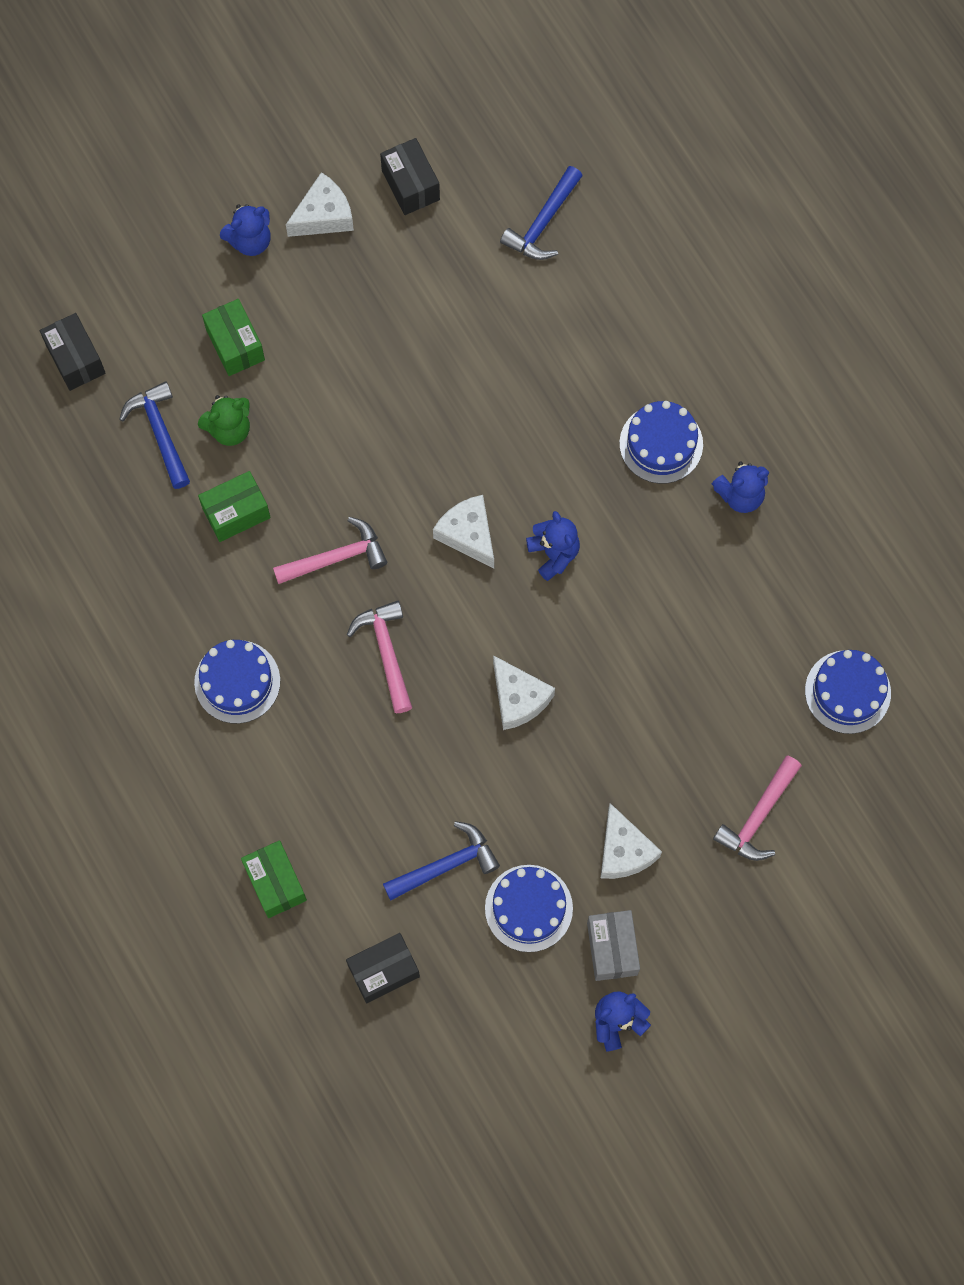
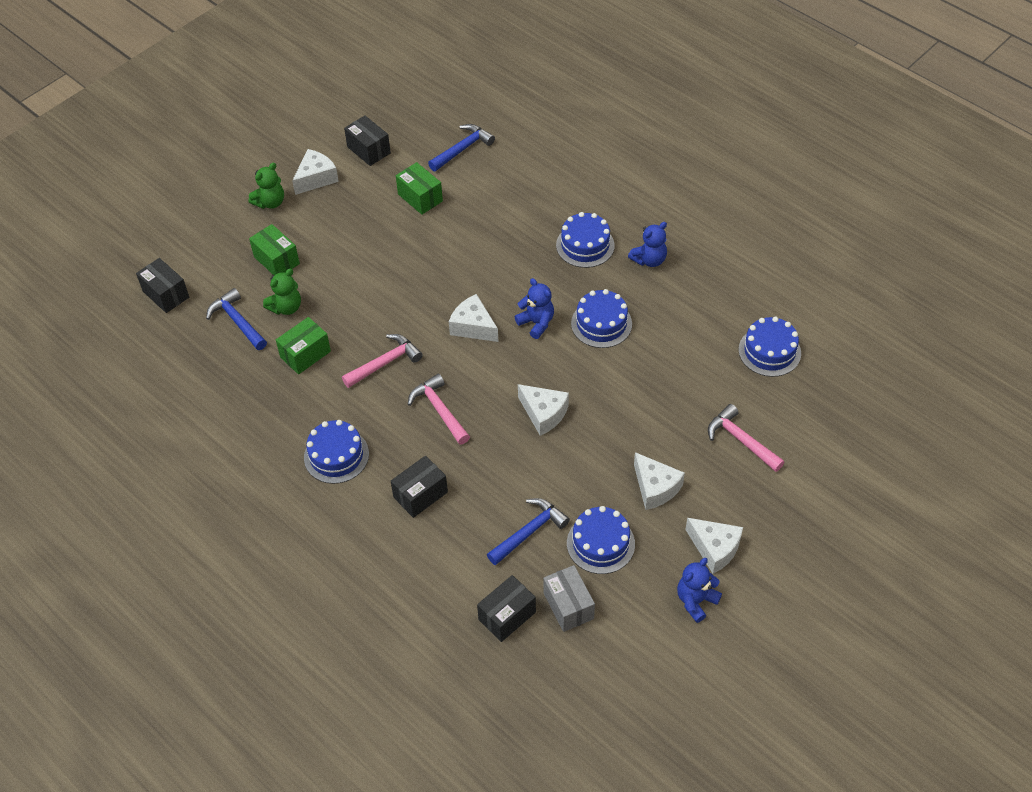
camera: 15 degrees left, 20 degrees down
(250, 240) = (270, 202): blue teddy bear -> green teddy bear
(275, 883) = (404, 578): green box -> green box (420, 198)
(327, 771) = (420, 495): none -> black box
(543, 222) = (462, 149): blue hammer -> blue hammer turned 150 degrees counterclockwise
(612, 948) = (672, 553): grey box -> grey box (568, 606)
(640, 580) = (601, 323): none -> blue cake
(667, 958) = (715, 548): none -> white cheese
(758, 815) = (741, 440): pink hammer -> pink hammer turned 120 degrees clockwise

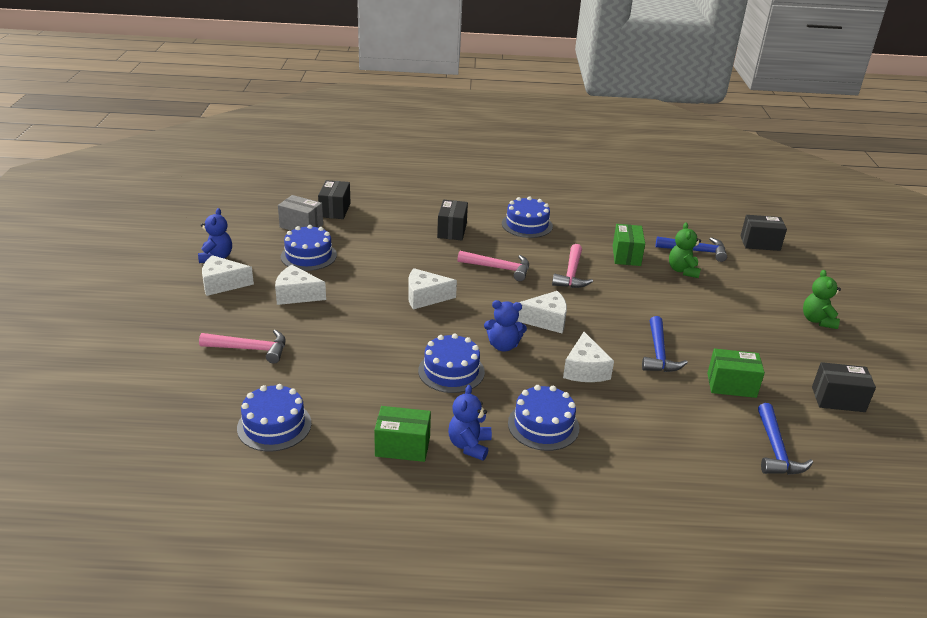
camera: 135 degrees right, 20 degrees down
(276, 260) = (740, 291): green box -> green box (402, 446)
(316, 178) = (826, 354): white cheese -> white cheese (585, 370)
(529, 532) = (362, 243): blue hammer -> blue hammer (658, 353)

